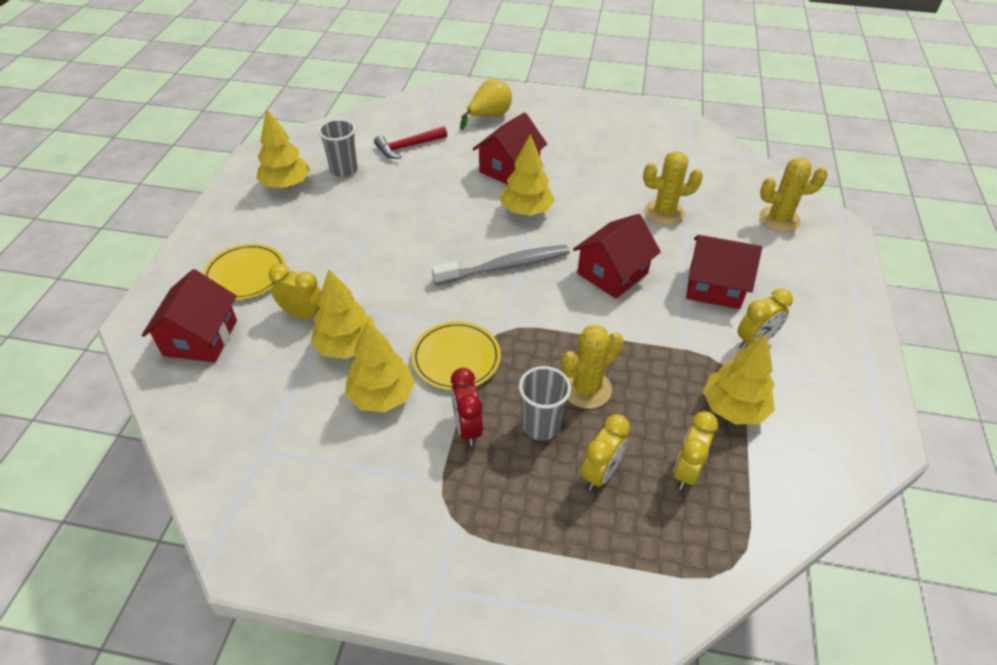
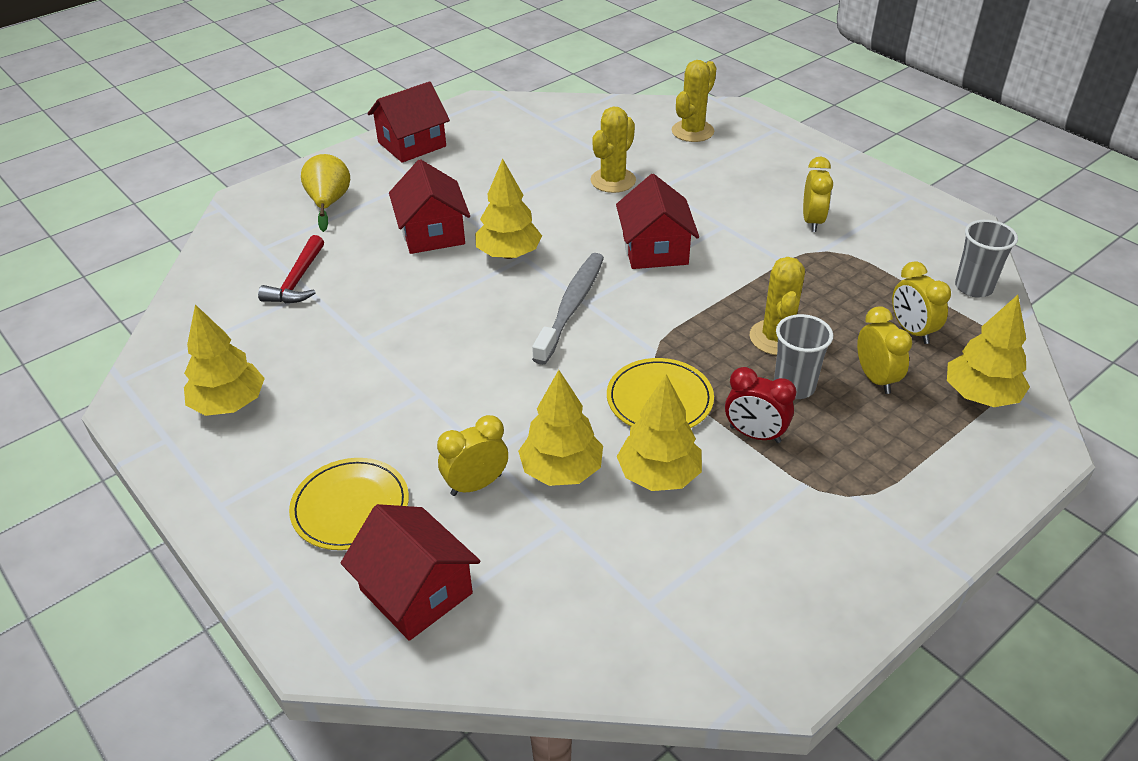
camera: 50 degrees left, 5 degrees down
(344, 170) = (269, 346): grey cup -> grey cup (973, 287)
(714, 287) = (732, 206): red house -> red house (412, 144)
(733, 408) = (871, 271): yellow tree -> yellow tree (980, 395)

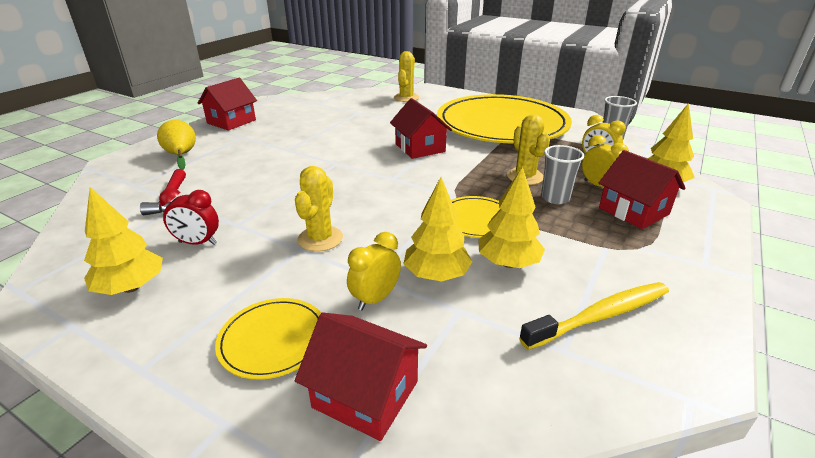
camera: 20 degrees left, 10 degrees down
(432, 233) = (266, 160): red house -> red house (633, 211)
(509, 254) = (325, 163): yellow tree -> none
(571, 307) = (384, 182): grey toothbrush -> none
(613, 180) = (373, 122): yellow cactus -> yellow cactus (320, 239)
(722, 575) = (600, 316): none -> yellow toothbrush
(755, 434) = (552, 227): red clock -> red clock (198, 243)
(812, 221) = (501, 124): yellow clock -> yellow plate

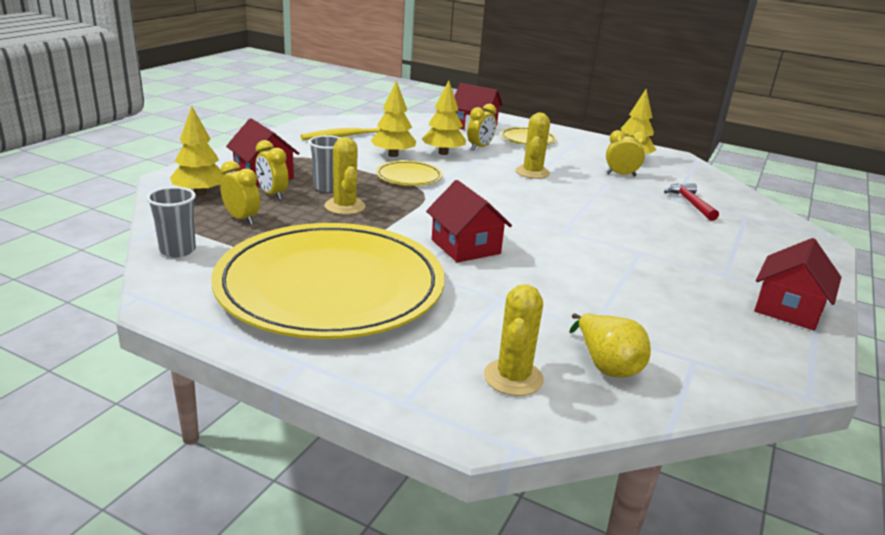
camera: 175 degrees right, 5 degrees down
(181, 155) = (759, 248): yellow pear -> yellow pear (606, 365)
(198, 243) = (621, 175): red clock -> yellow clock

